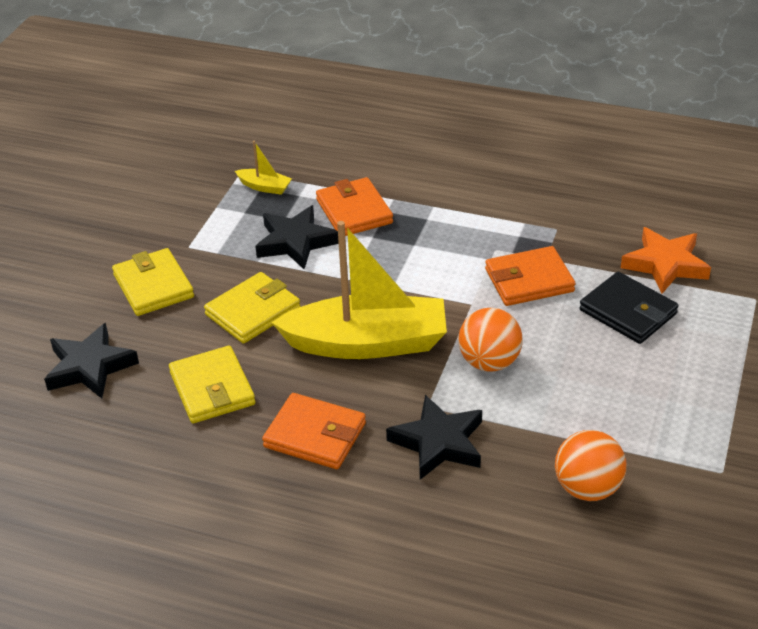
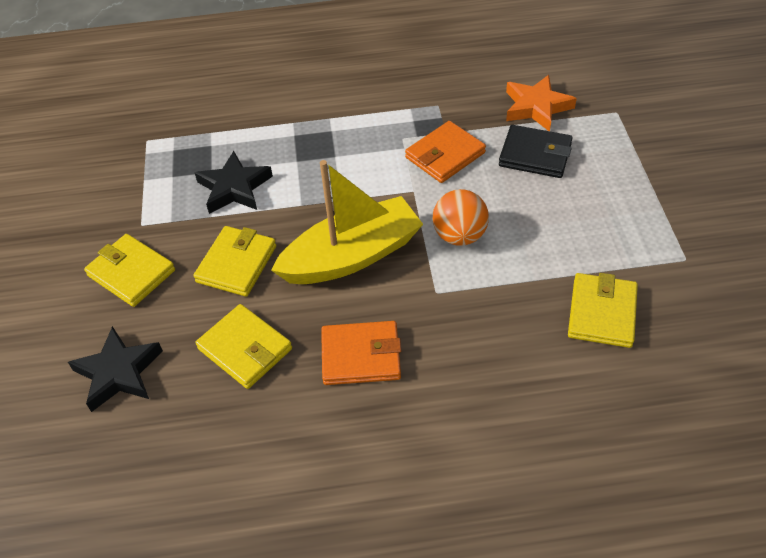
camera: 25 degrees left, 10 degrees up
(264, 187) = (176, 148): yellow boat -> none
(354, 211) = (267, 144): orange wallet -> none
(438, 443) = (465, 321): black star -> none
(587, 488) = (602, 313): orange ball -> yellow wallet

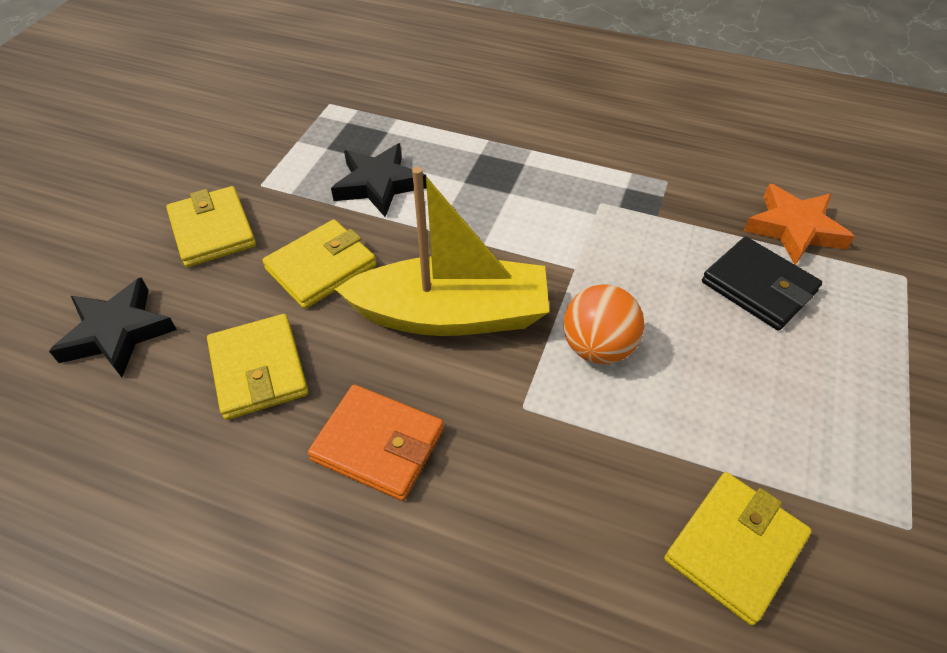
camera: 25 degrees right, 0 degrees up
(445, 155) = (640, 242): orange wallet -> none

